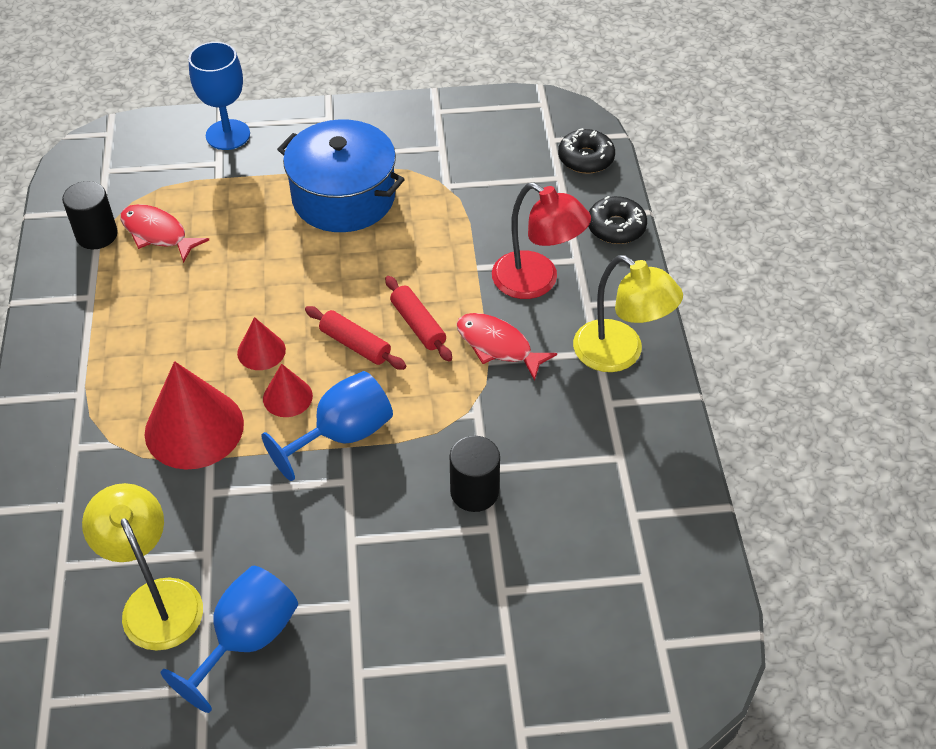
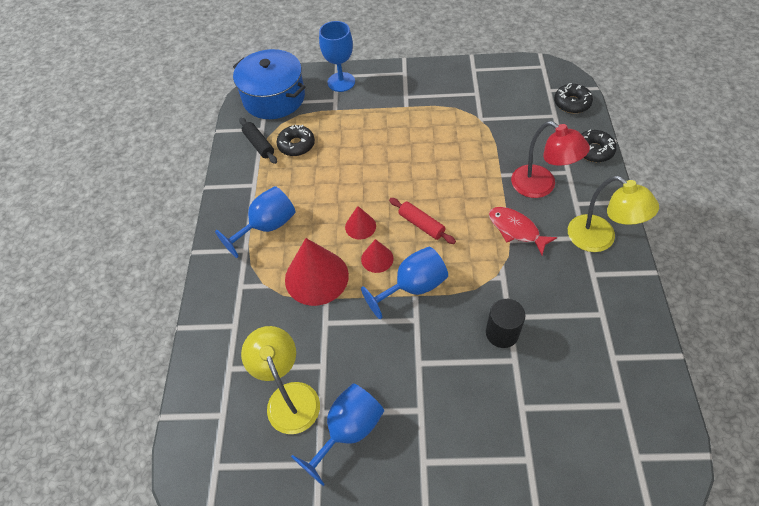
camera: 10 degrees right, 5 degrees up
(97, 235) = (259, 144): black cylinder -> black rolling pin
(114, 358) = (267, 226): none -> blue goblet
(157, 233) = (296, 145): red fish -> black donut
(343, 197) = (414, 125): blue pot -> blue pot (274, 98)
(418, 325) = (462, 213): red rolling pin -> none

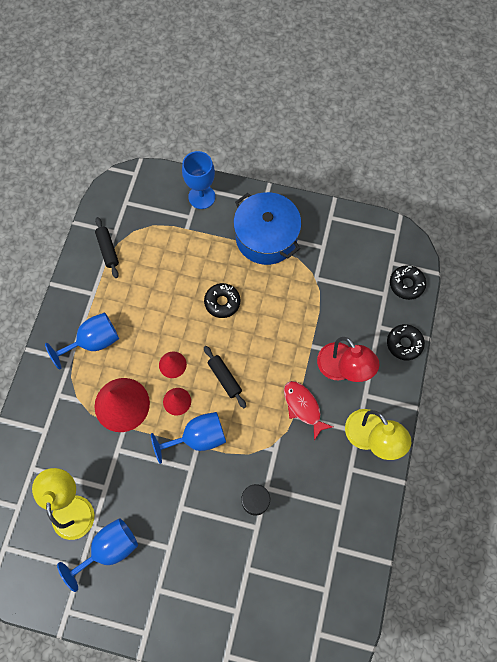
camera: 10 degrees right, 15 degrees up
(274, 98) = (134, 198): blue pot -> blue pot (266, 237)
(296, 145) = (141, 260): black donut -> black donut (222, 302)
(421, 224) = (224, 378): red rolling pin -> black rolling pin

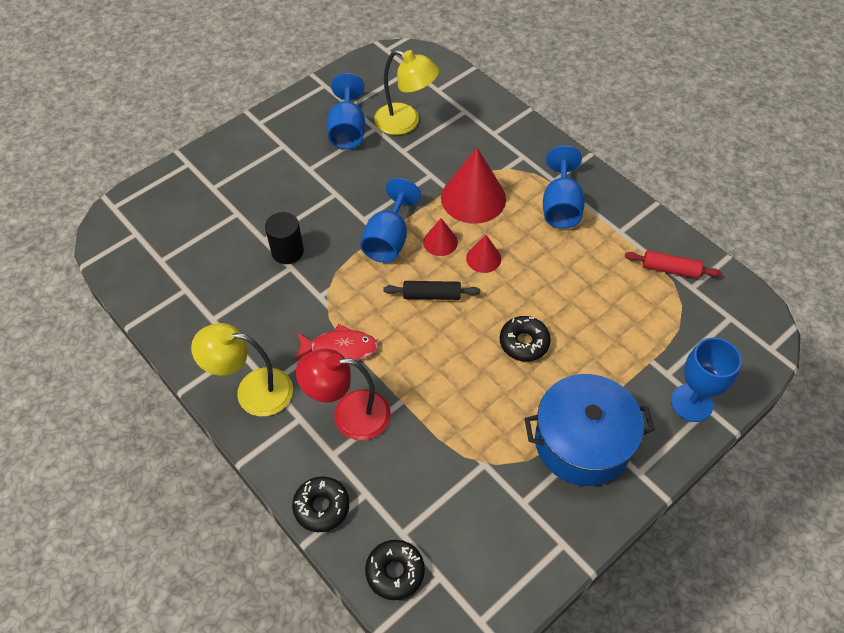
camera: 125 degrees right, 15 degrees down
(108, 250) = (670, 269): black rolling pin -> red rolling pin

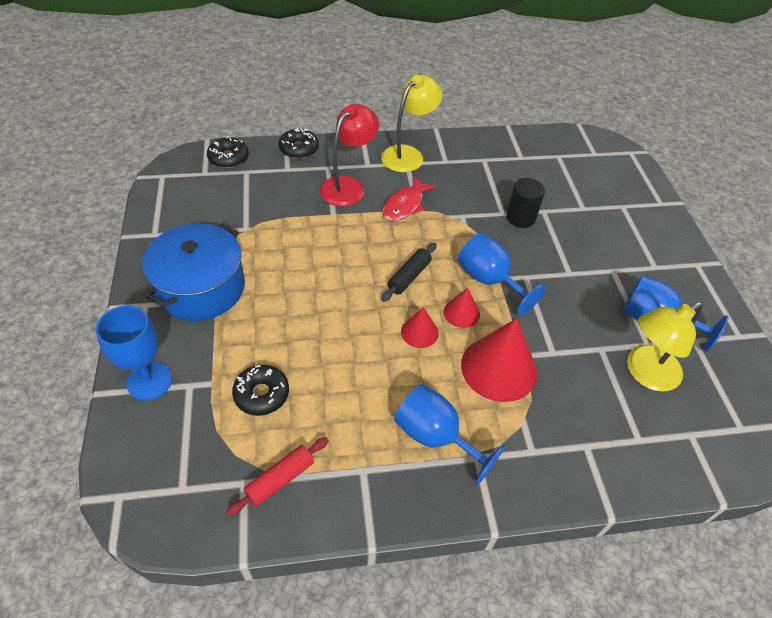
camera: 120 degrees right, 5 degrees down
(524, 343) = (313, 307): black donut -> black donut (261, 394)

